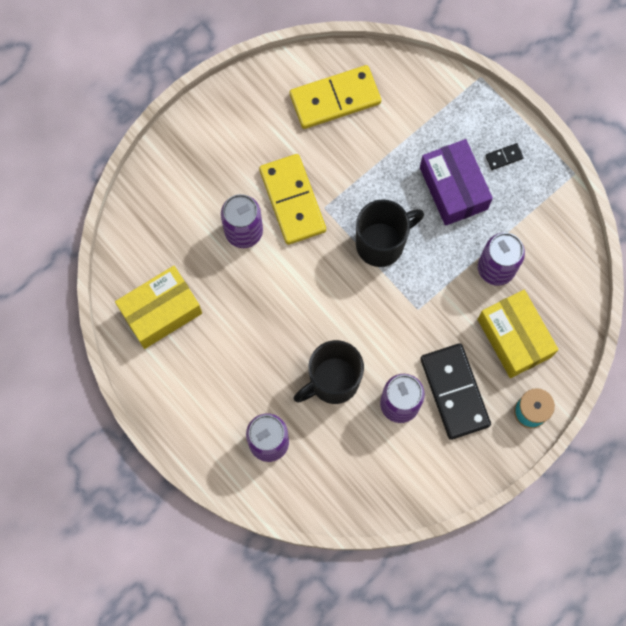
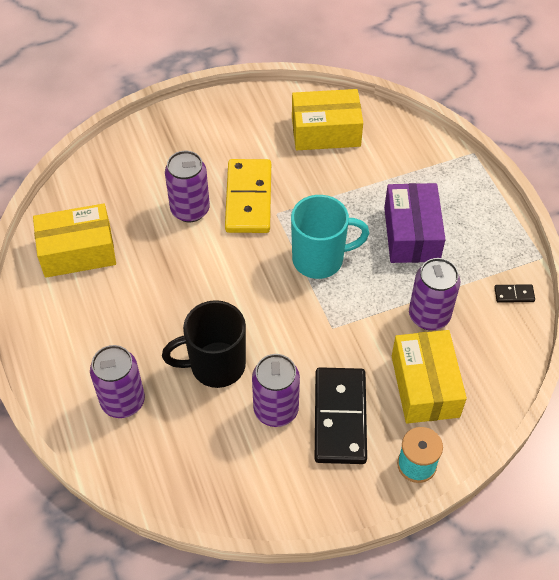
camera: 20 degrees right, 20 degrees down
(335, 99) = (326, 131): yellow domino -> yellow box
(381, 243) = (320, 259): black mug -> turquoise mug
(504, 157) = (473, 223): black domino -> black domino (514, 294)

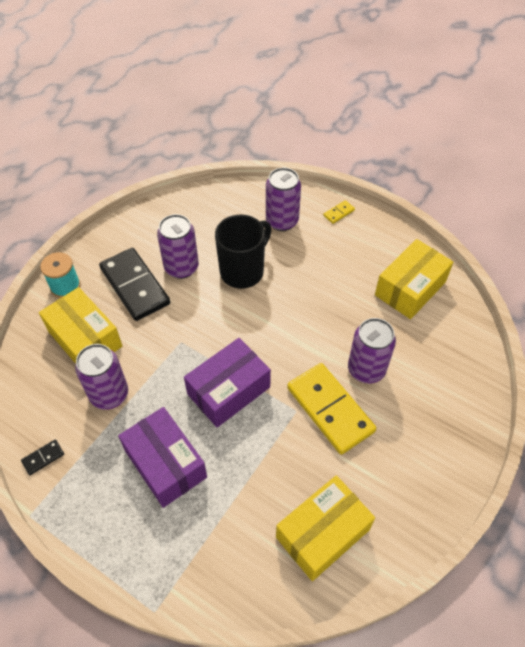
camera: 145 degrees right, 0 degrees up
(54, 373) = (339, 213): none -> yellow domino
(320, 259) = (229, 391): turquoise mug -> purple box

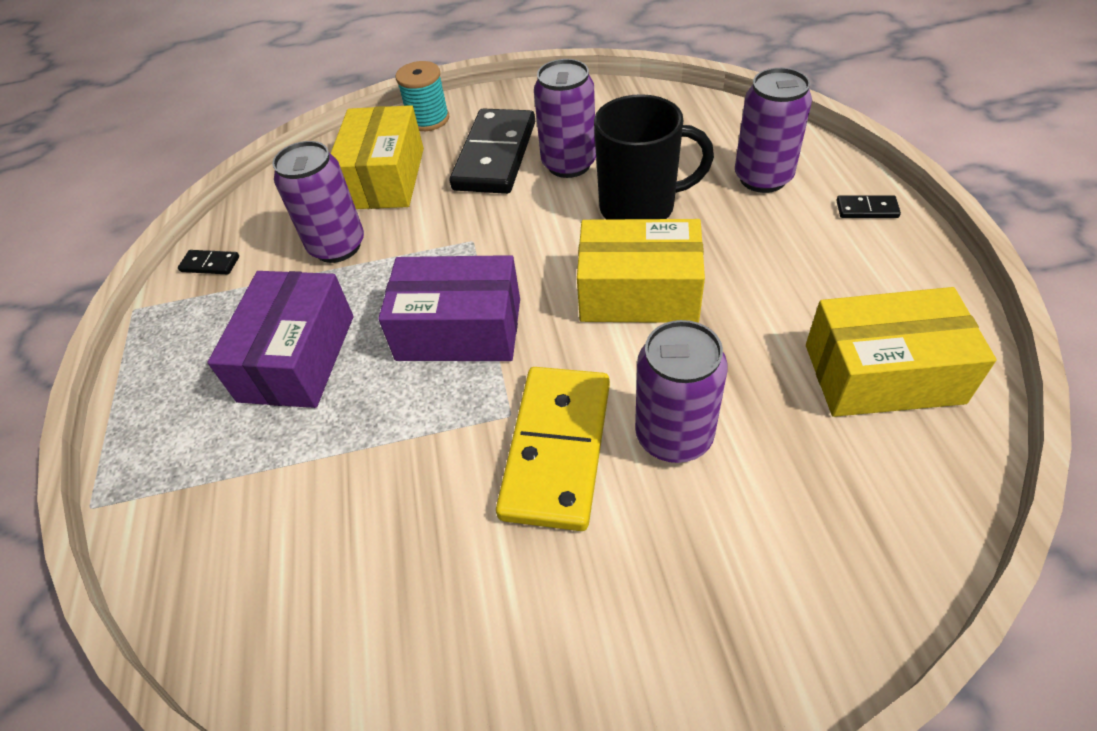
camera: 50 degrees right, 5 degrees down
(322, 533) = (351, 603): yellow box -> yellow box (639, 292)
(339, 213) = (867, 209): yellow domino -> black domino

